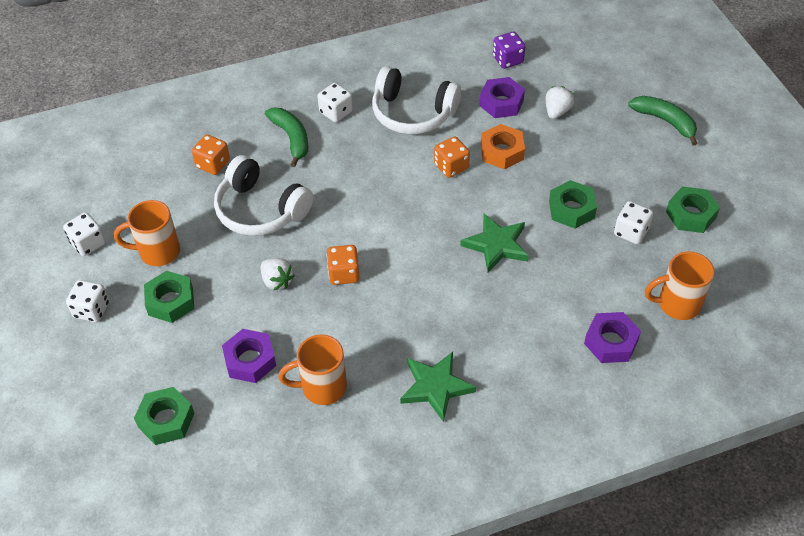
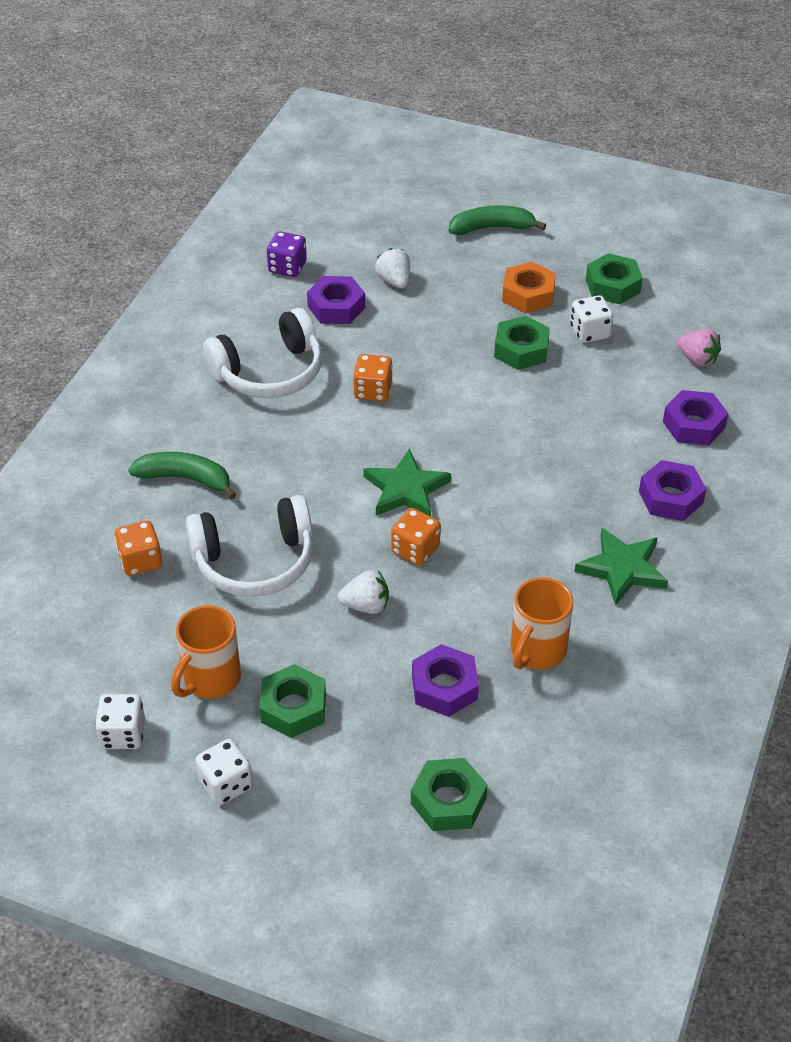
camera: 50 degrees left, 5 degrees down
(336, 112) = (193, 424): white dice -> none
(496, 245) = (505, 423): green star -> green star (405, 489)
(502, 152) = (397, 347): orange nut -> orange nut (528, 294)
(528, 372) = (670, 497): none -> purple nut
(677, 304) = (697, 359): orange mug -> pink strawberry

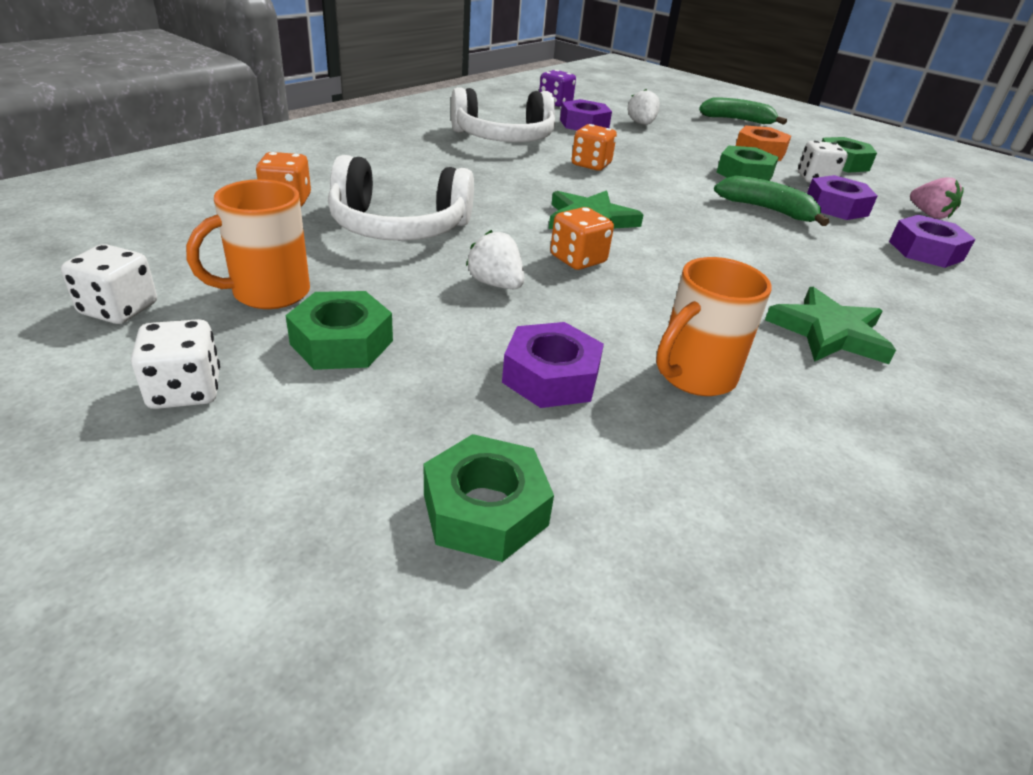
camera: 15 degrees right, 10 degrees down
(186, 479) = (380, 169): green banana -> green banana (767, 210)
(366, 605) = (495, 284): white strawberry -> white strawberry turned 150 degrees counterclockwise
(670, 497) = (897, 292): purple nut -> purple nut (836, 207)

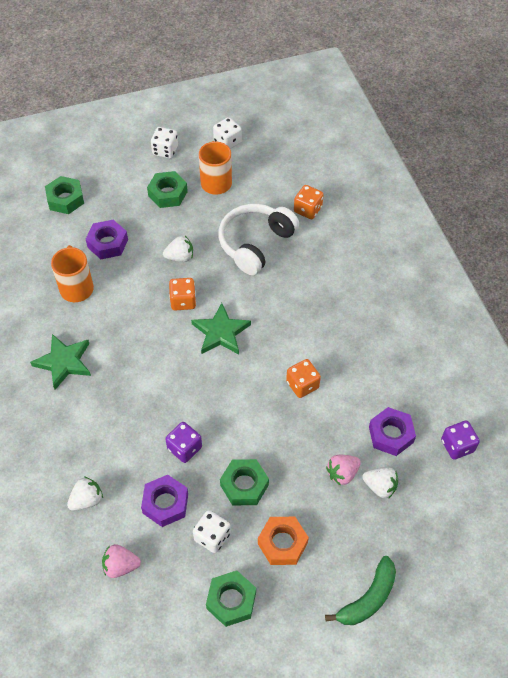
camera: 125 degrees right, 20 degrees up
(503, 138) = (373, 356): white headphones -> none
(655, 138) = (342, 473): none -> pink strawberry
(767, 210) = (184, 448): green banana -> purple dice
(925, 251) = (87, 500): purple nut -> white strawberry

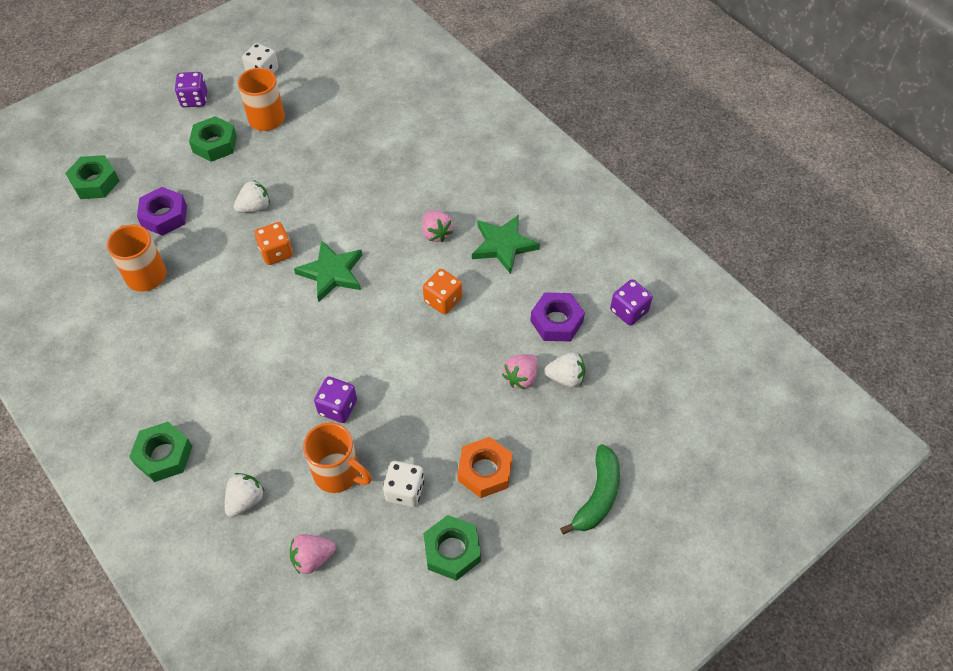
camera: 20 degrees left, 0 degrees up
(64, 362) = (161, 359): green star -> green star (503, 245)
(165, 150) = (194, 99): white dice -> purple dice
(165, 503) = (338, 473): purple nut -> orange mug
(244, 485) = (419, 424): green nut -> green nut (163, 455)
(255, 243) = (335, 169): white headphones -> none
(307, 210) = (379, 119): orange dice -> none
(318, 325) = (436, 233): none -> pink strawberry

